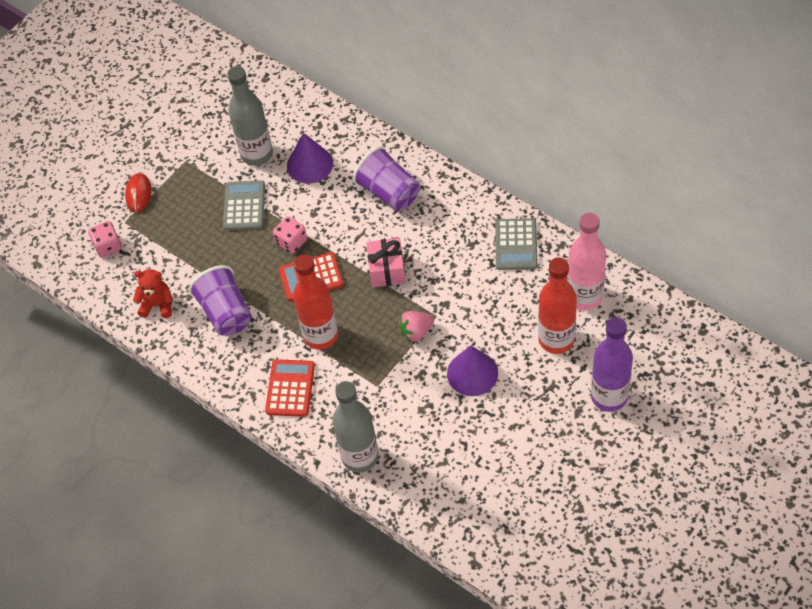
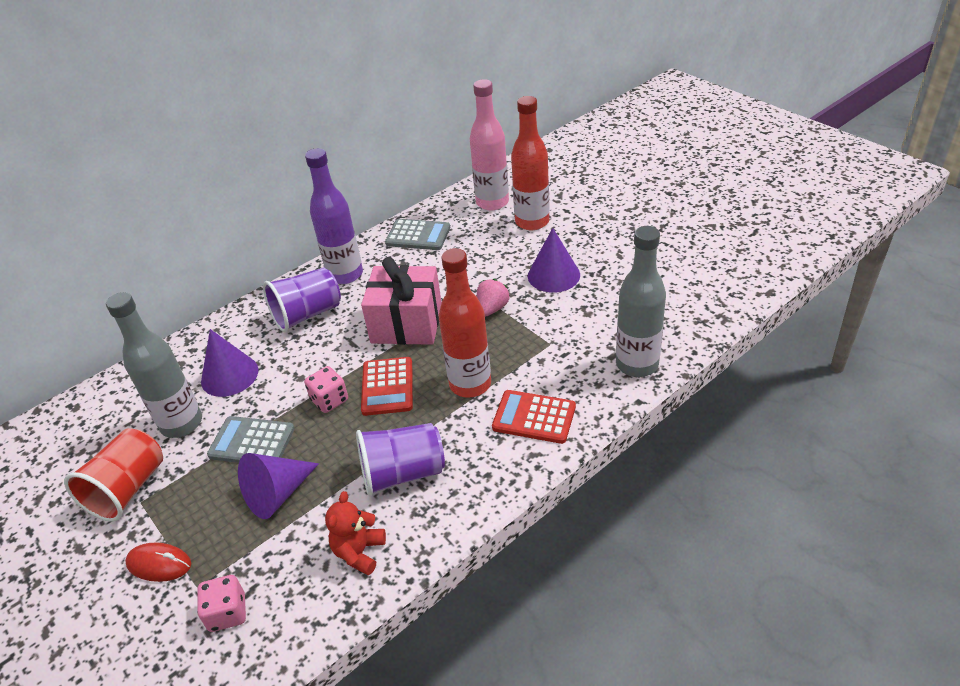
camera: 80 degrees left, 15 degrees down
(195, 148) = (128, 489): none -> red cup
(199, 240) = (278, 494): none -> purple cone
(387, 270) = (406, 324): pink gift -> pink gift, size x1.56
(416, 332) = (492, 309): pink strawberry -> pink strawberry turned 135 degrees counterclockwise
(609, 396) = (600, 199): purple bottle -> purple bottle (345, 275)

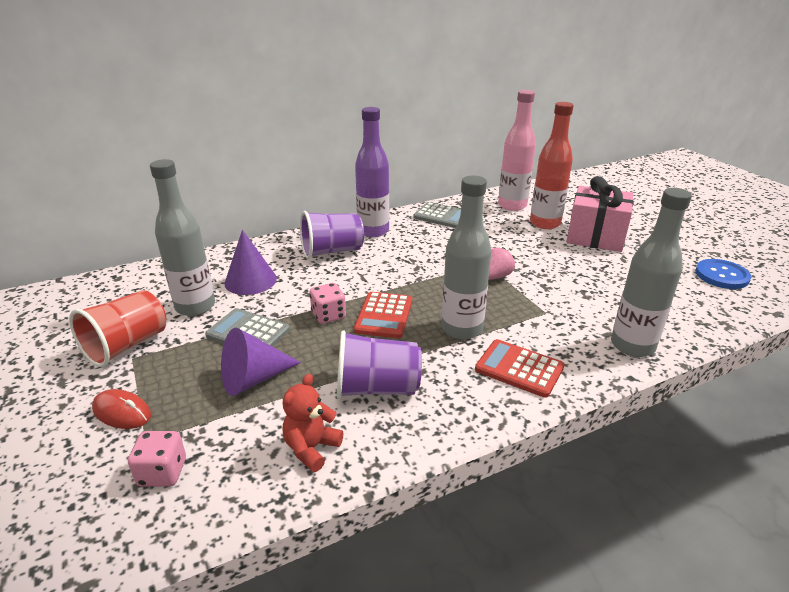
camera: 10 degrees right, 10 degrees down
(406, 324) = (415, 273): pink gift -> pink gift (595, 237)
(470, 384) = (462, 329): red bottle -> grey bottle
(553, 275) = (558, 263): purple cone -> none
(717, 255) = (721, 275): none -> blue button

